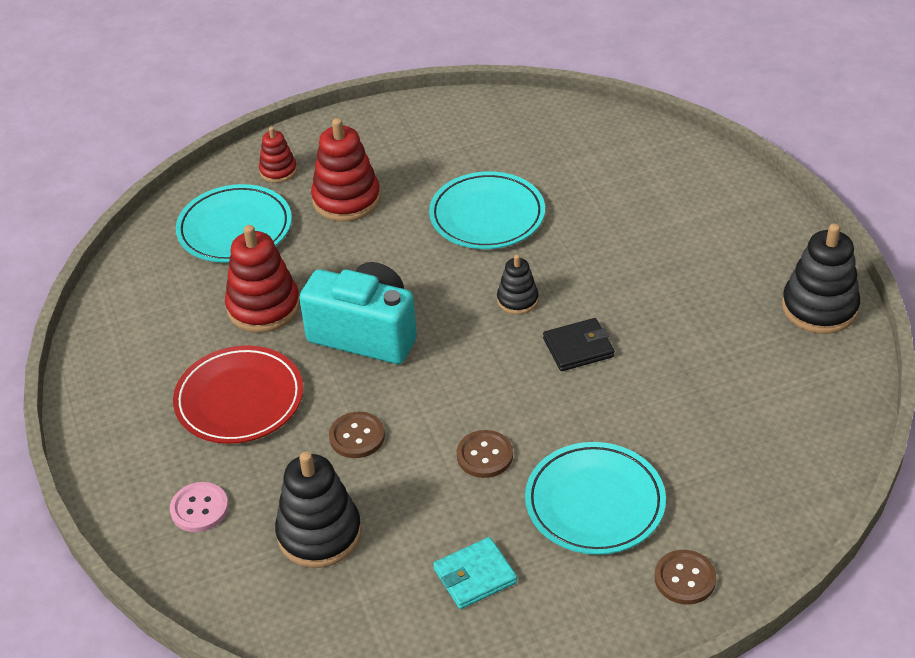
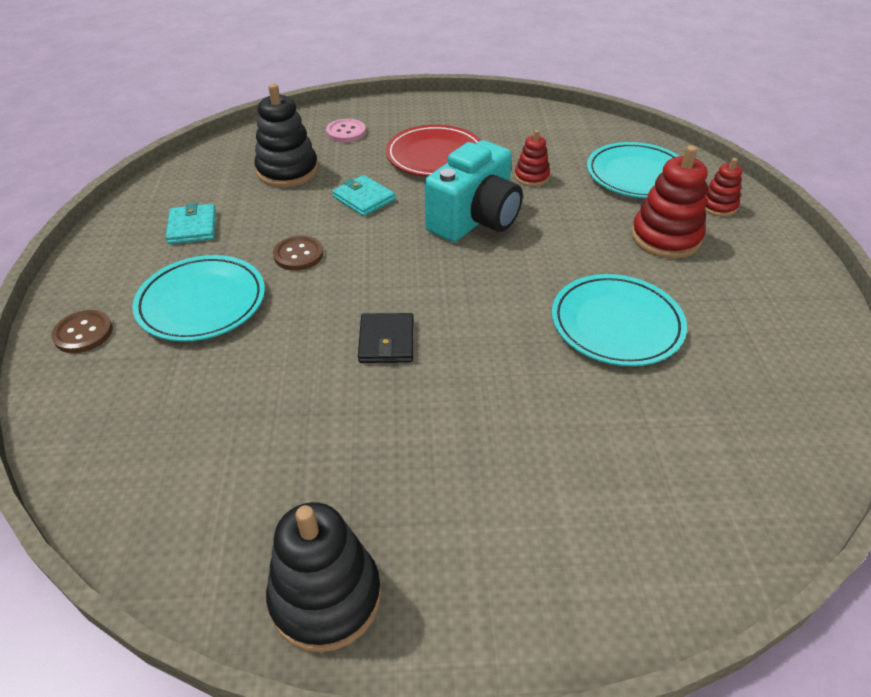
camera: 105 degrees right, 0 degrees up
(263, 307) = (531, 177): red stacking toy -> red stacking toy, size x0.56
(357, 436) = (364, 198): brown button -> turquoise wallet
(517, 300) = (475, 316): black stacking toy -> none

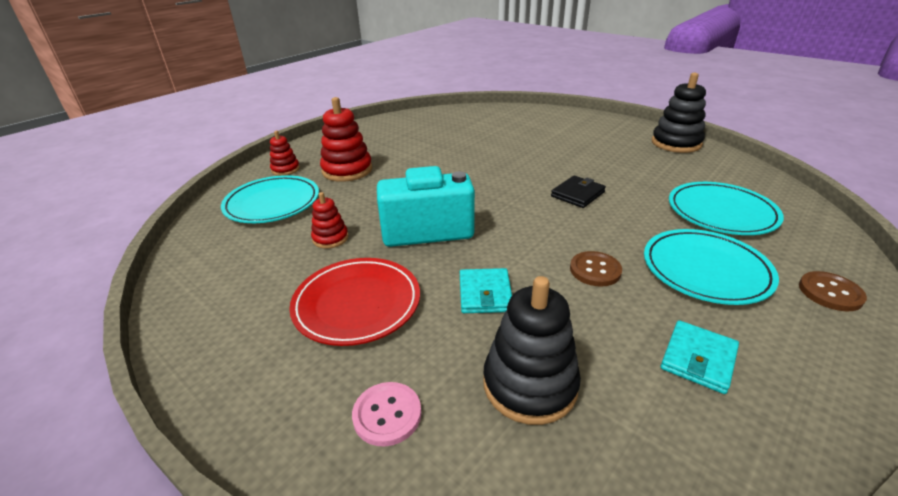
camera: 135 degrees left, 10 degrees down
(616, 324) = (448, 155): turquoise plate -> turquoise plate (721, 212)

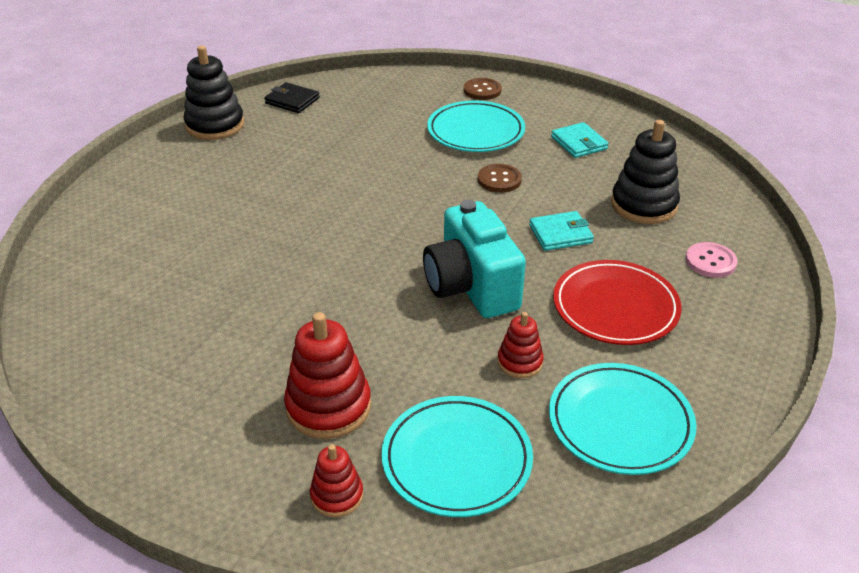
camera: 105 degrees left, 5 degrees up
(577, 194) = (361, 190): black wallet -> black wallet (292, 100)
(698, 359) = (579, 143): turquoise wallet -> turquoise wallet turned 45 degrees clockwise
(721, 212) = (379, 116): turquoise plate -> turquoise plate (620, 422)

